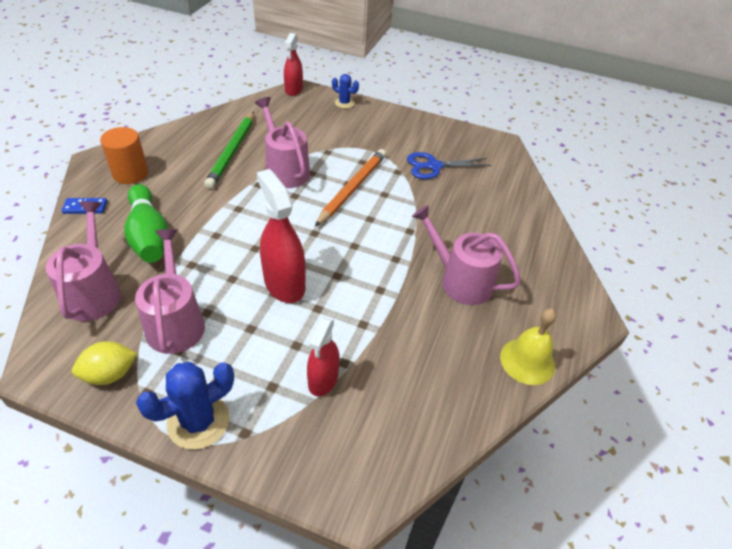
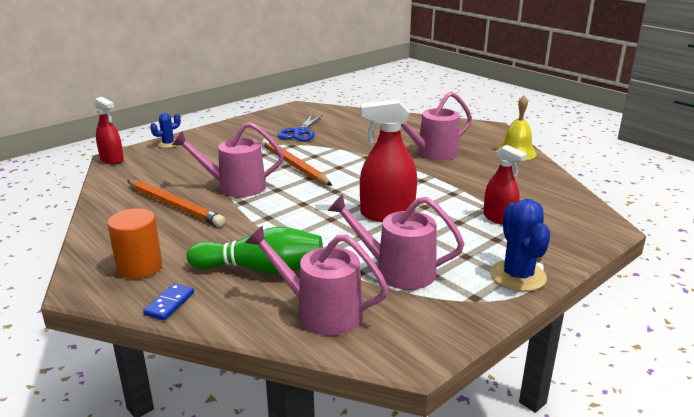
camera: 60 degrees left, 20 degrees down
(110, 374) = (443, 314): yellow lemon -> none
(232, 152) = (175, 206): green pencil -> orange pencil

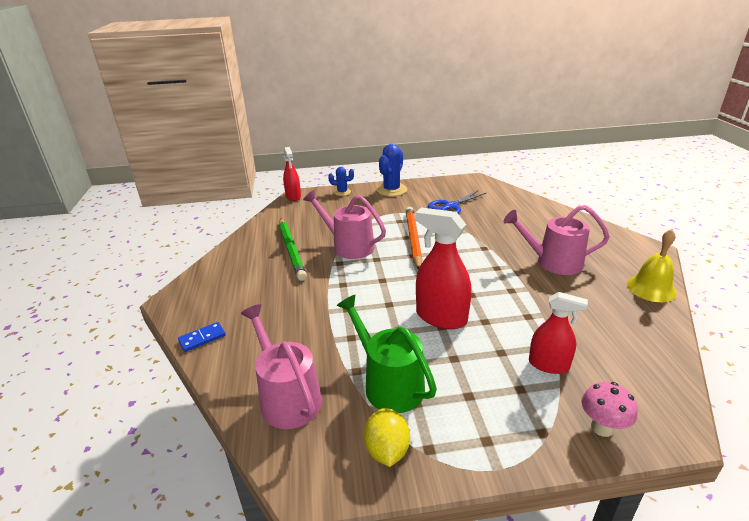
camera: 35 degrees right, 5 degrees up
(139, 267) = (218, 297): orange cylinder -> none
(175, 206) = (291, 250): orange pencil -> green pencil
(261, 269) = (289, 333): green bowling pin -> none
(398, 271) = (389, 384): pink watering can -> green watering can
(446, 310) = (387, 450): none -> yellow lemon
(499, 218) = (548, 364): red spray bottle -> red spray bottle turned 60 degrees counterclockwise
(517, 276) = (498, 445): blue cactus -> blue cactus (391, 190)
(568, 241) = (602, 428): none -> pink mushroom

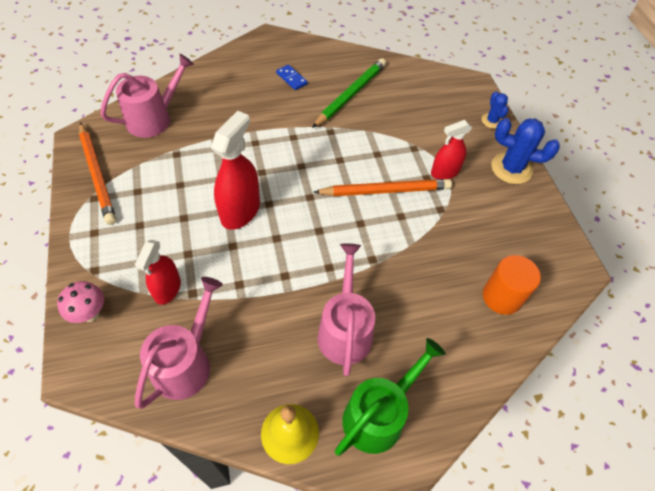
camera: 80 degrees right, 25 degrees up
(202, 338) = (221, 63): blue domino -> blue domino (291, 78)
(291, 250) = (351, 94): green pencil -> green pencil turned 150 degrees clockwise
(293, 196) = (469, 80): red spray bottle -> red spray bottle (444, 172)
(349, 246) = (363, 136): pink watering can -> pink watering can (185, 363)
(387, 450) = (97, 175): yellow lemon -> orange pencil
(389, 384) = (159, 174): green watering can -> green watering can (378, 415)
(450, 206) = (477, 231): blue scissors -> none
(504, 203) = (501, 297): none -> orange cylinder

